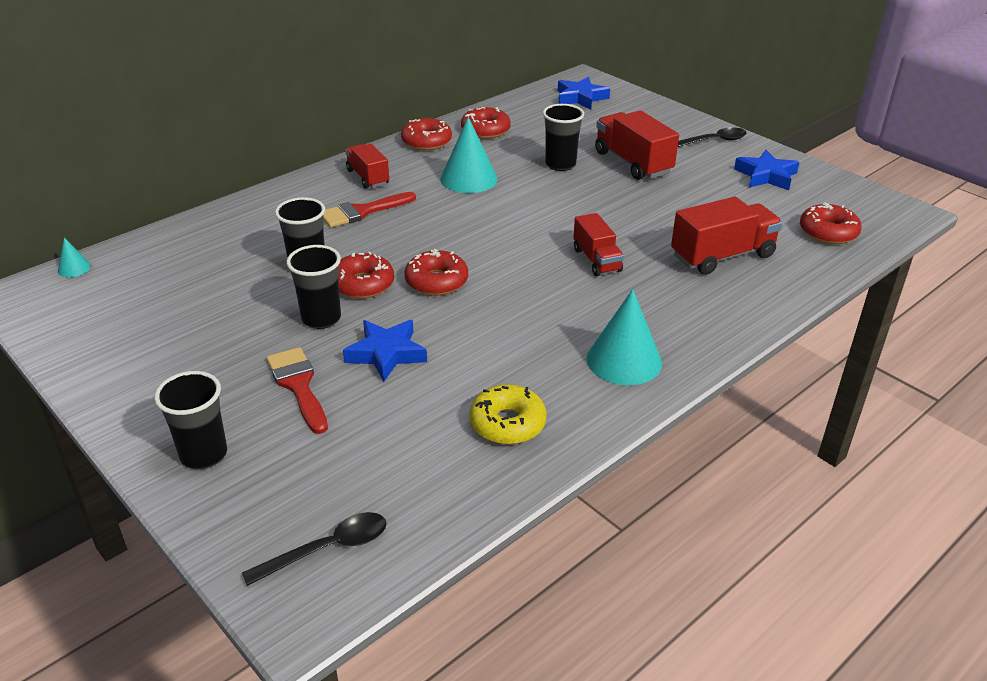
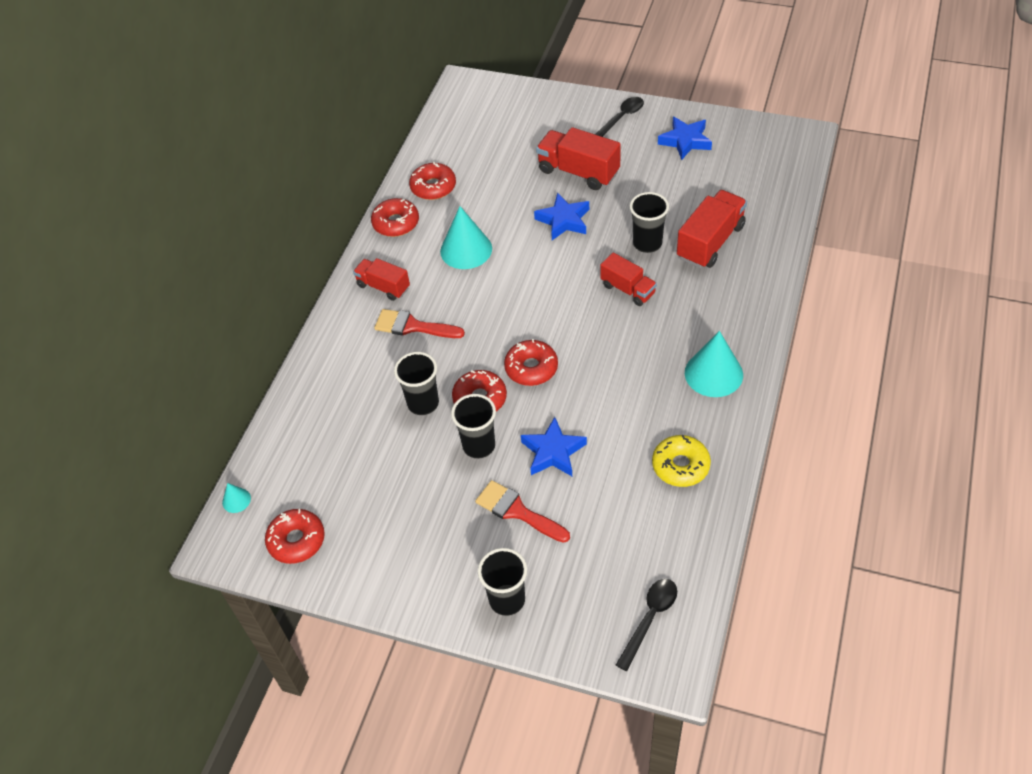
camera: 25 degrees left, 15 degrees up
(362, 212) = (413, 326): red brush -> red brush turned 75 degrees clockwise
(560, 164) = (525, 200): black cup -> black cup (647, 243)
(580, 98) = (480, 111): blue star -> blue star (563, 220)
(828, 232) = (765, 183): red donut -> red donut (296, 540)

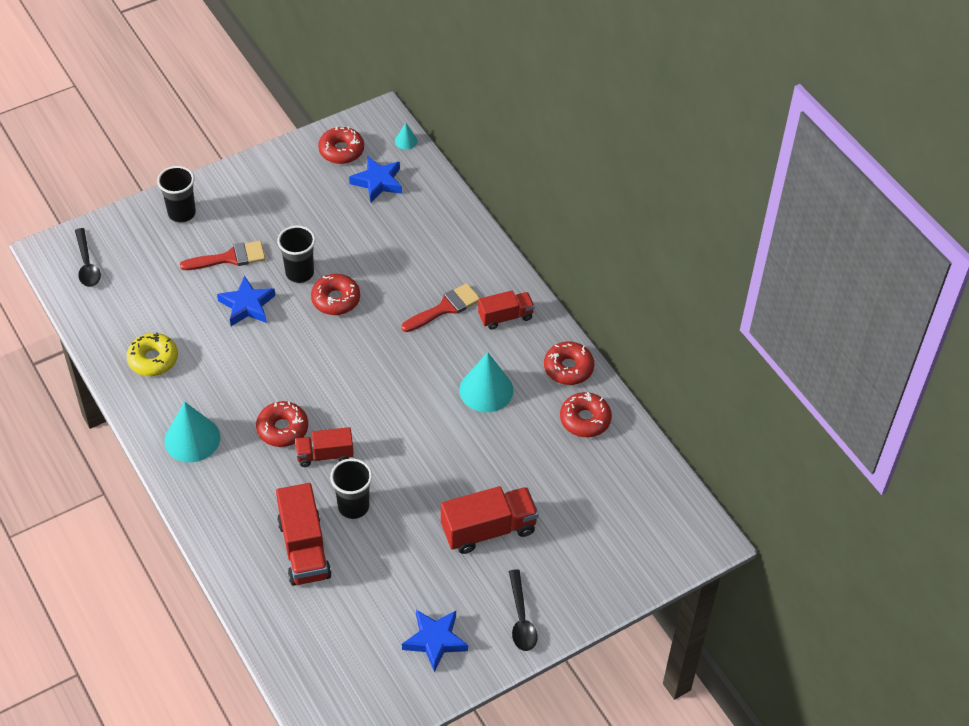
camera: 125 degrees right, 0 degrees up
(423, 403) = (369, 269): black cup -> none
(531, 368) = (326, 344): red donut -> red donut (282, 429)
(563, 220) = (444, 474): blue star -> blue star (378, 182)

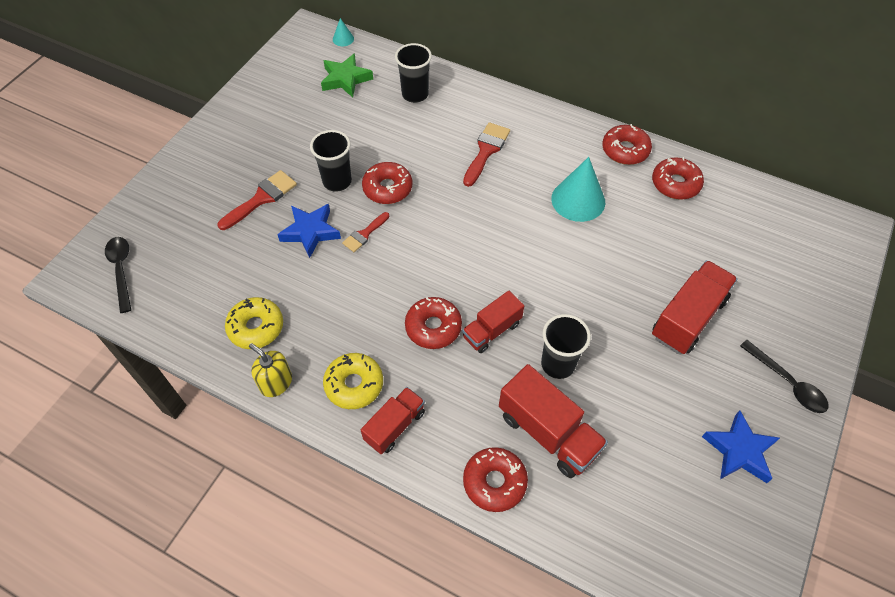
camera: 30 degrees left, 5 degrees up
(87, 264) = (121, 270): black spoon -> black spoon turned 150 degrees counterclockwise
(139, 407) = (276, 382): none -> yellow soap dispenser
(182, 213) = (186, 181): black cup -> black cup (415, 94)
(192, 439) = (354, 384): turquoise cone -> yellow donut
(287, 328) = (364, 234): none -> red brush
(341, 150) = (294, 68): red donut -> red donut (494, 482)
(378, 182) = (345, 79): blue star -> green star
(505, 317) = (540, 135): red truck -> red truck (395, 426)

